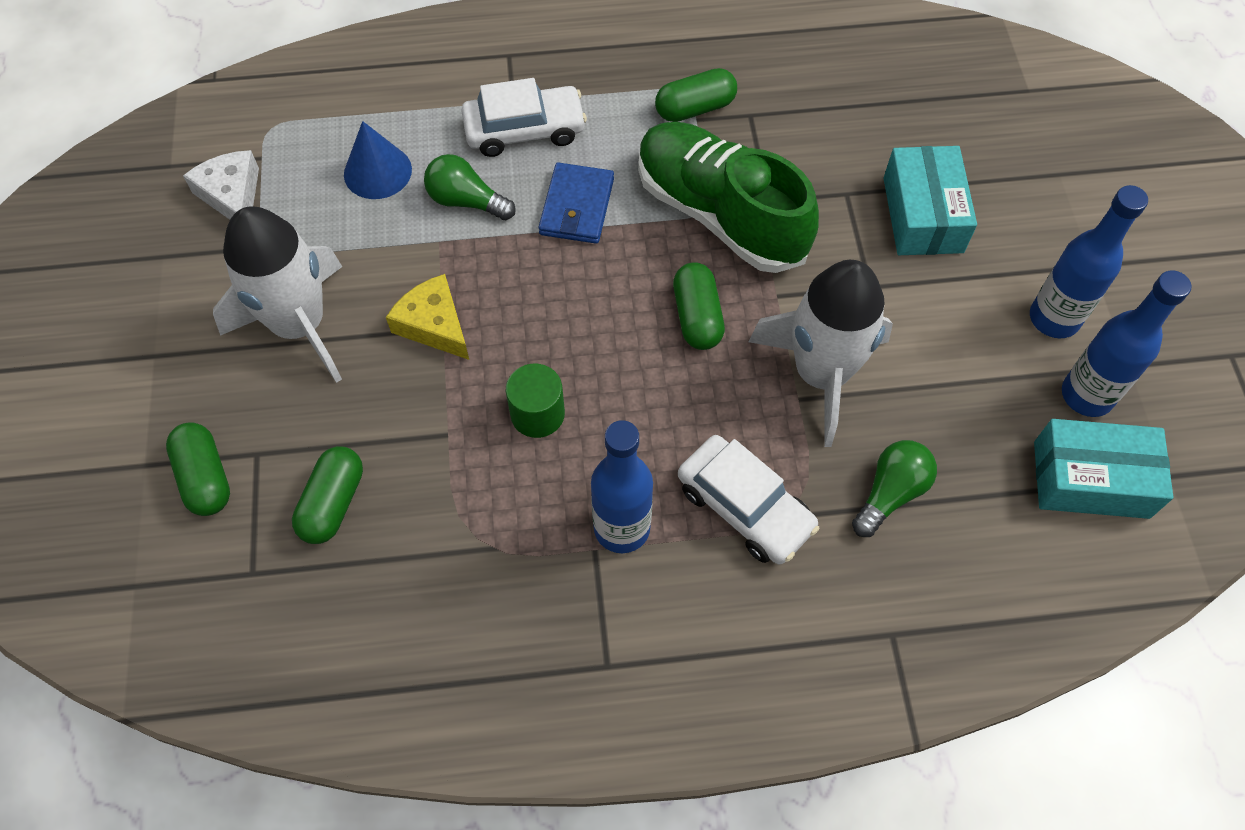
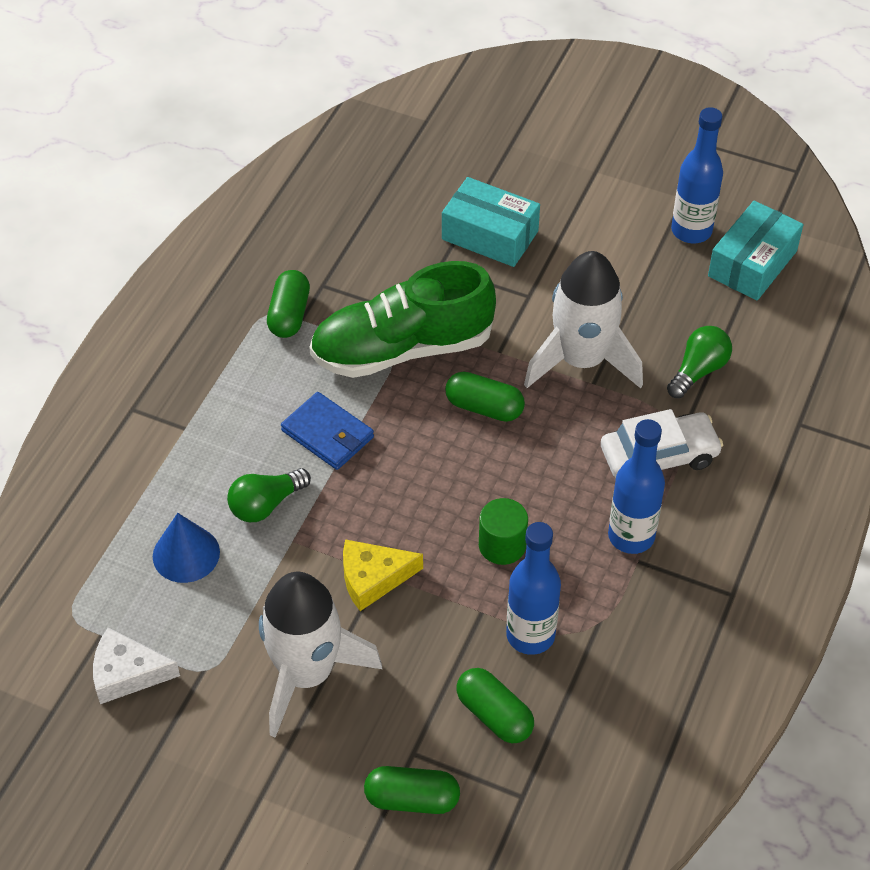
camera: 60 degrees left, 10 degrees down
(524, 130) = (223, 433): white car -> none
(890, 493) = (698, 371): green light bulb -> green light bulb turned 60 degrees clockwise
(1054, 318) = (623, 214): blue bottle -> blue bottle (530, 635)

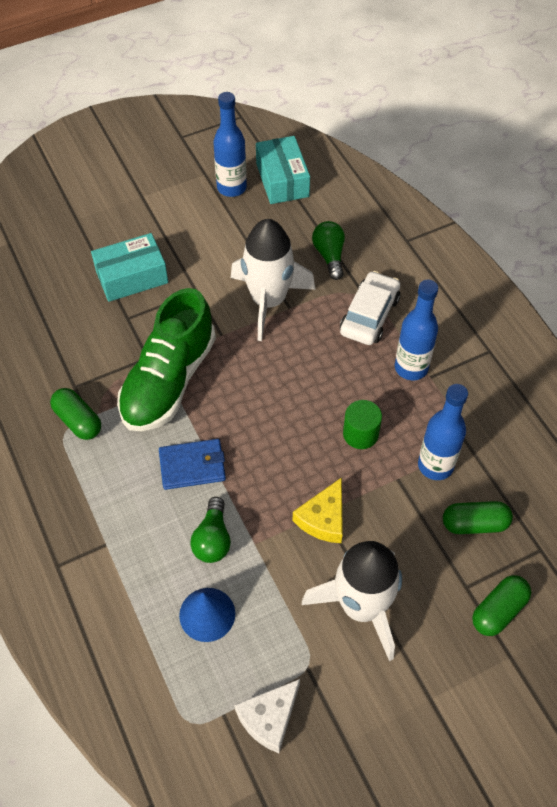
camera: 50 degrees left, 5 degrees up
(484, 407) = (254, 371): green capsule -> none

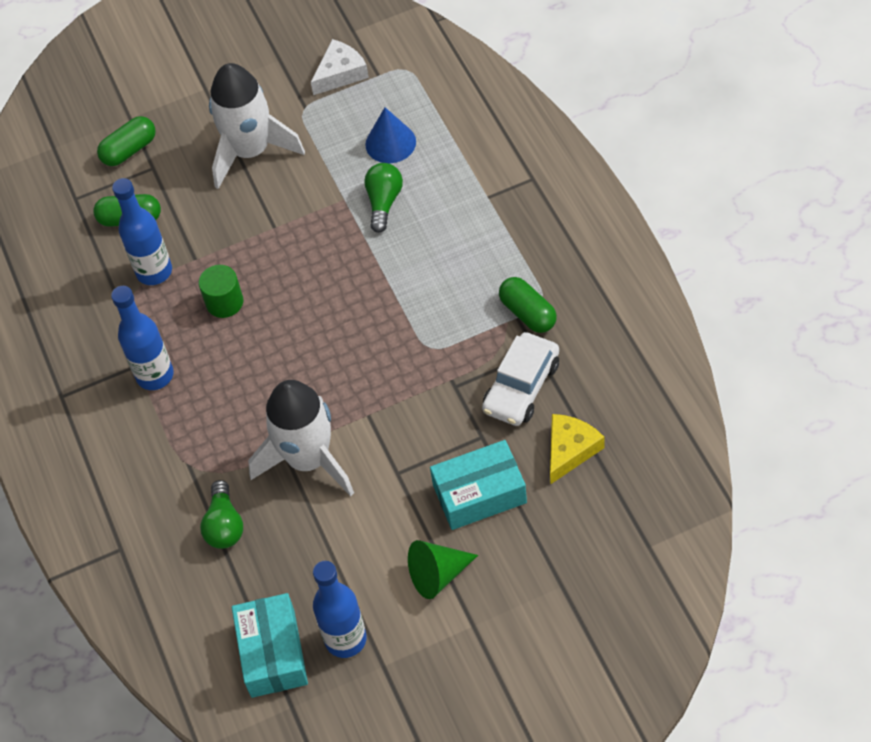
camera: 170 degrees left, 0 degrees up
(166, 225) = (438, 575): none -> green cone
(168, 381) = (430, 358): green shoe -> none
(192, 466) = (403, 268): blue wallet -> none
(323, 518) = (275, 221): yellow cheese -> yellow cheese (570, 450)
(369, 315) = (189, 440): white car -> white car (521, 387)

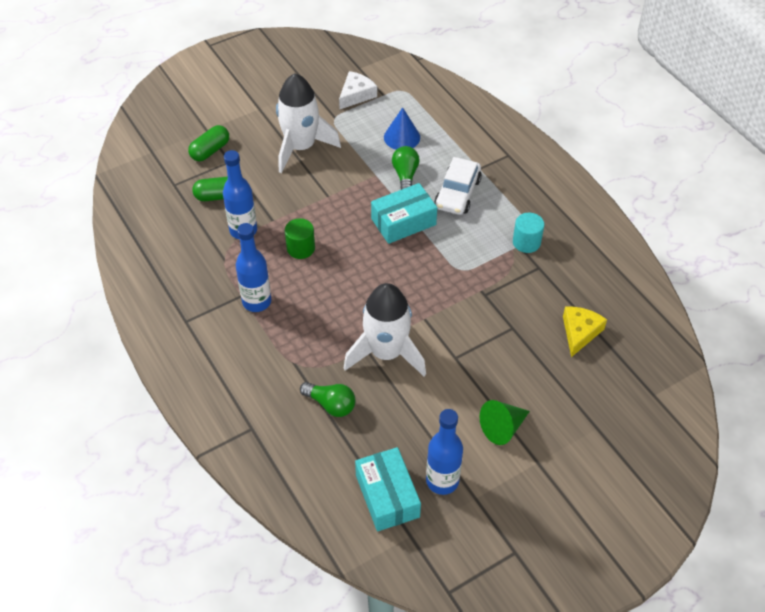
camera: 15 degrees left, 5 degrees down
(224, 525) = (331, 404): green light bulb -> green light bulb turned 45 degrees counterclockwise
(479, 494) = (520, 367): turquoise box -> turquoise box (403, 222)
(521, 387) = (533, 292): white car -> white car (457, 193)
(528, 313) = (526, 242): green capsule -> turquoise cylinder

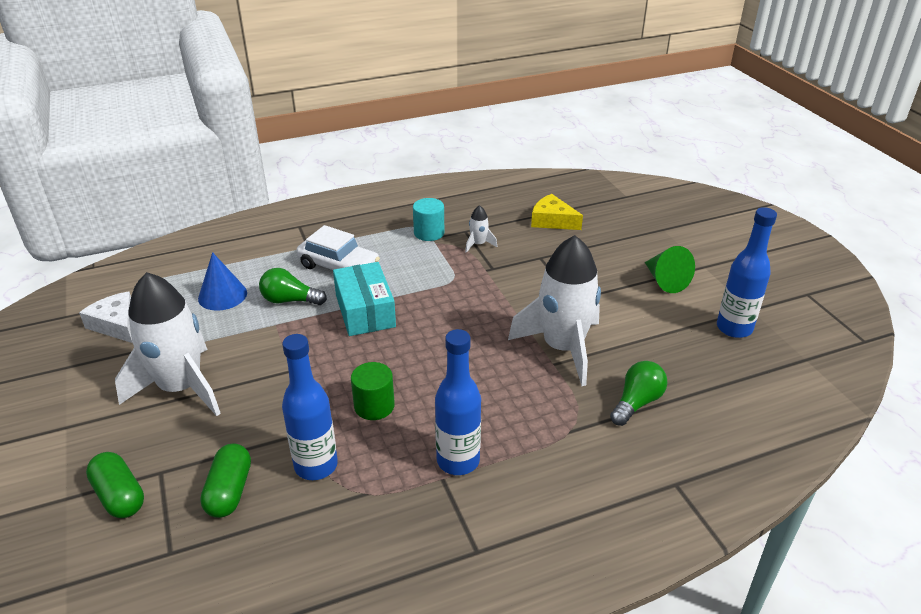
camera: 80 degrees left, 15 degrees down
(387, 496) = (760, 370): turquoise box -> none
(519, 280) = (478, 244): none -> white rocket

